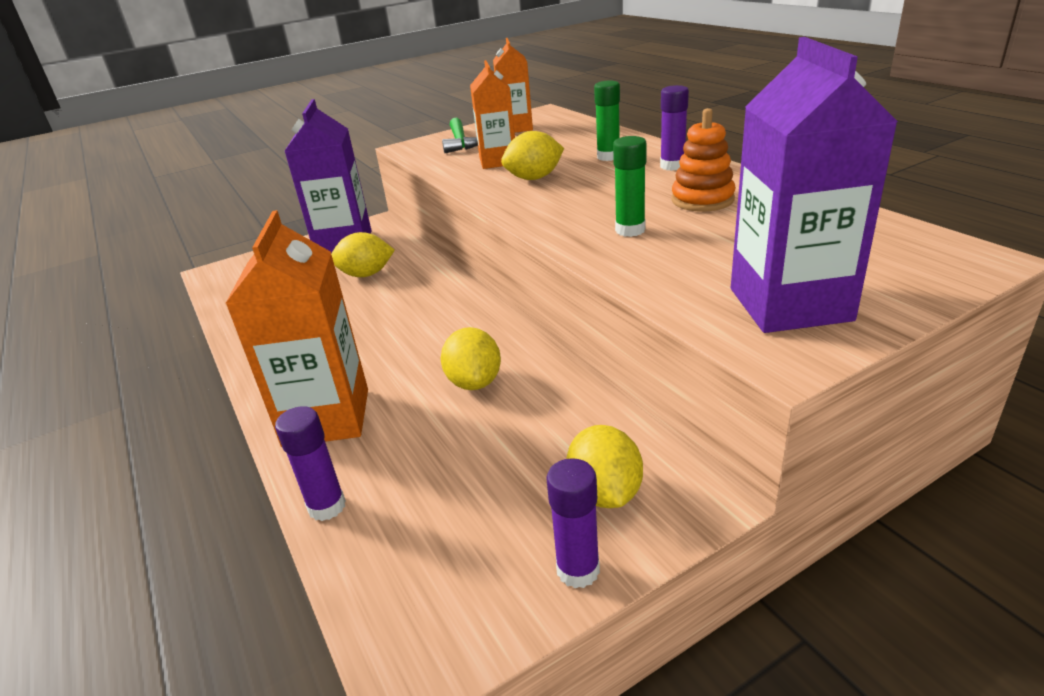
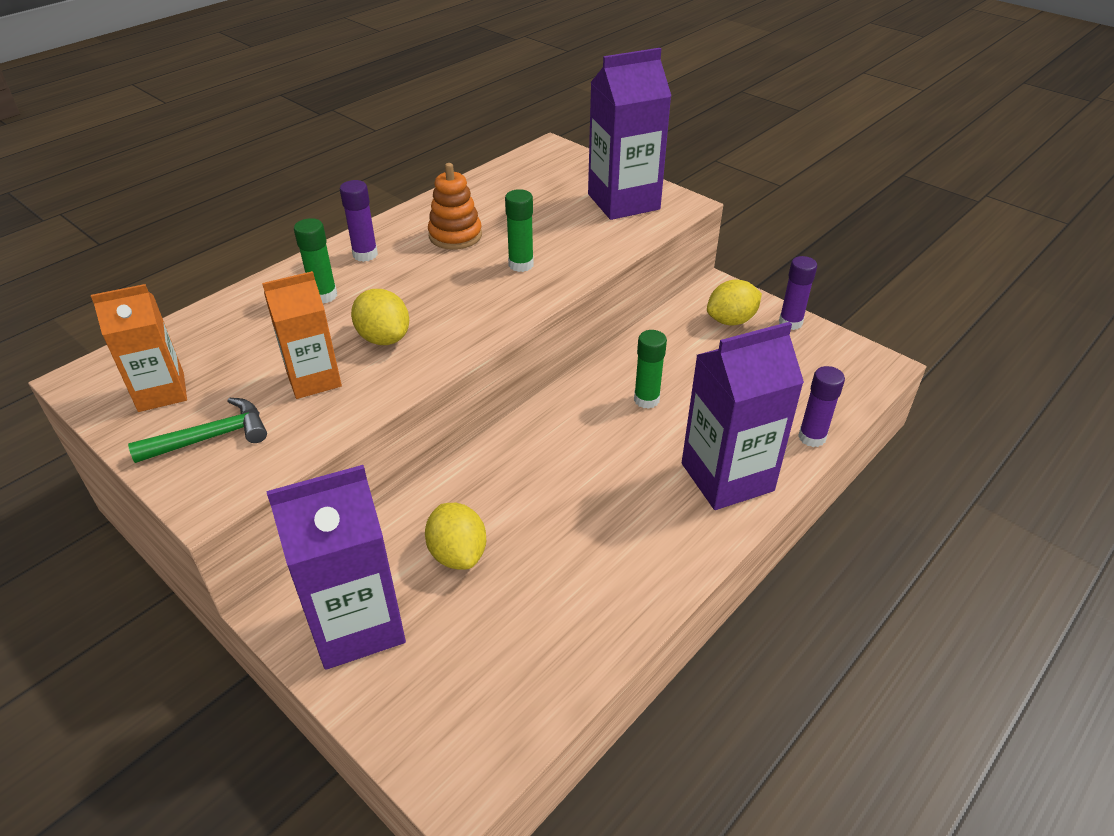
camera: 110 degrees left, 10 degrees up
(326, 417) = (727, 477): orange carton -> purple carton
(474, 382) = (646, 399): yellow lemon -> green glue stick

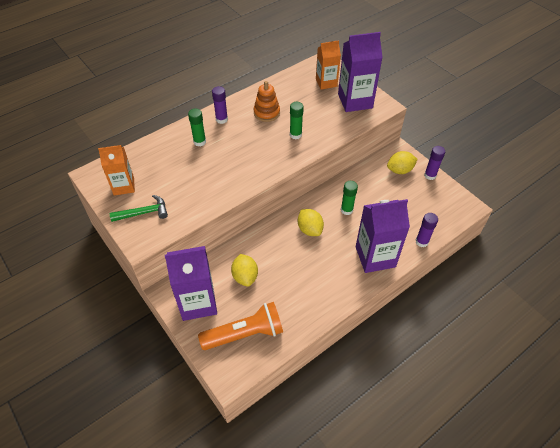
camera: 10 degrees right, 10 degrees up
(314, 379) = (190, 188): orange carton -> orange carton (326, 82)
(384, 338) = (224, 170): yellow lemon -> yellow lemon (309, 229)
(478, 677) = (245, 334): none -> orange flashlight

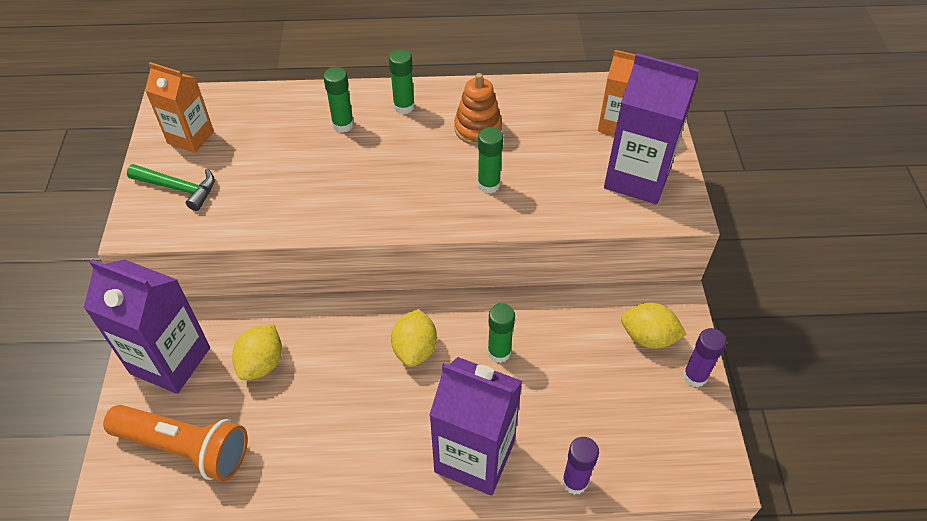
camera: 35 degrees right, 0 degrees up
(221, 119) = (404, 107): purple glue stick -> green glue stick

